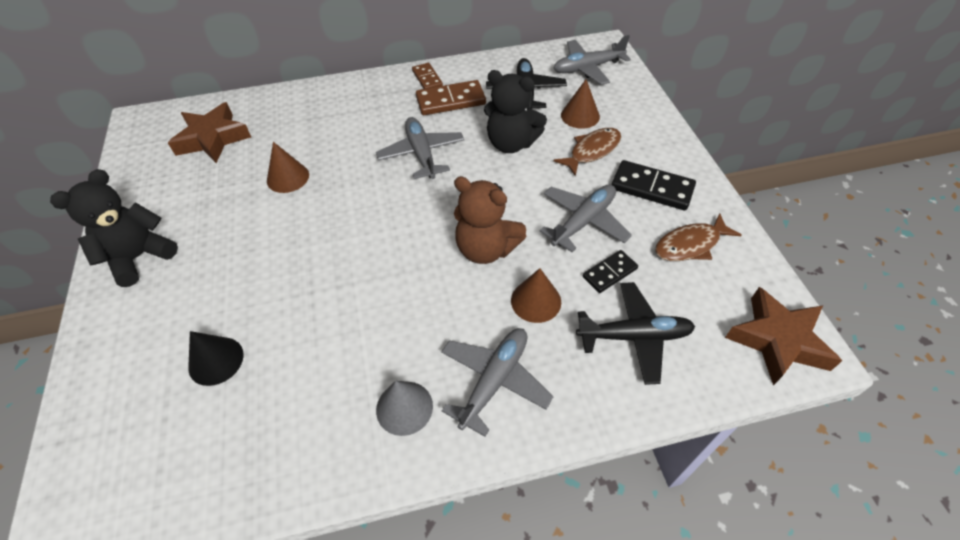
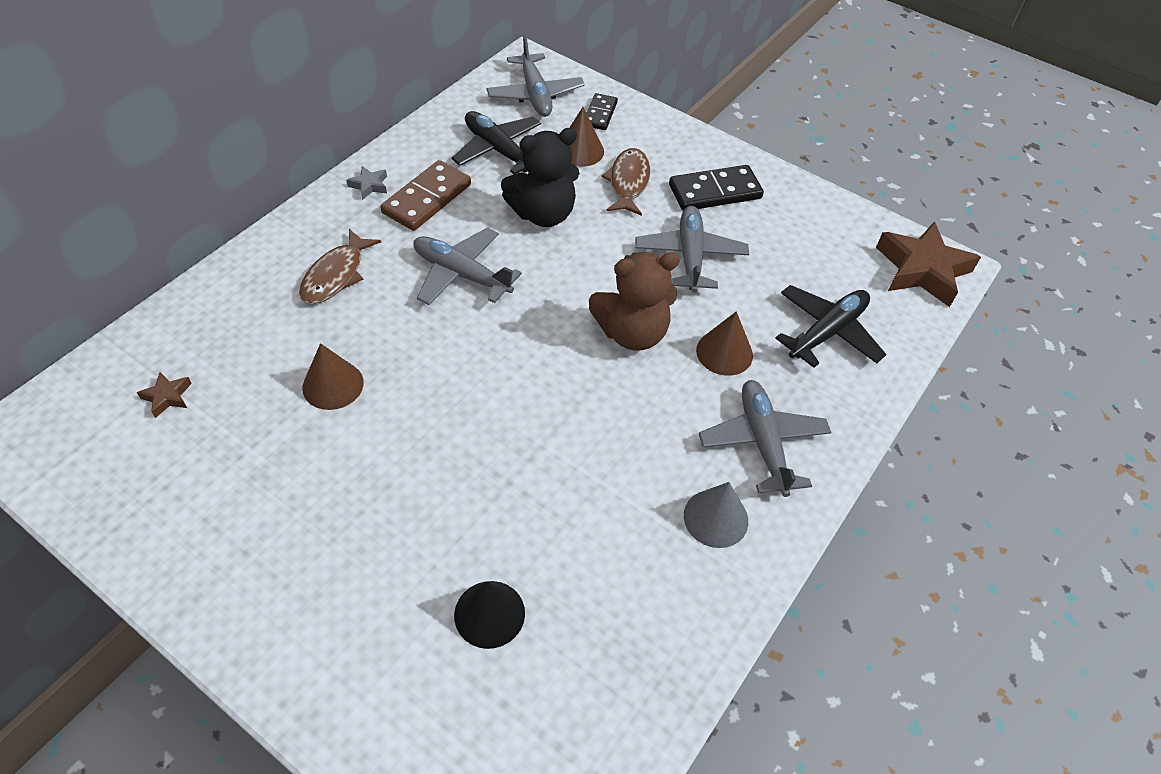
camera: 45 degrees left, 0 degrees up
(139, 257) = (252, 584): black teddy bear -> none
(212, 138) = (167, 397): brown star -> brown star, size x0.44
(427, 78) = (369, 185): brown domino -> grey star
(587, 68) = (535, 94): grey plane -> grey plane turned 45 degrees counterclockwise
(609, 273) = (757, 290): black domino -> black domino (600, 114)
(690, 245) = (793, 227): brown fish -> brown fish (336, 275)

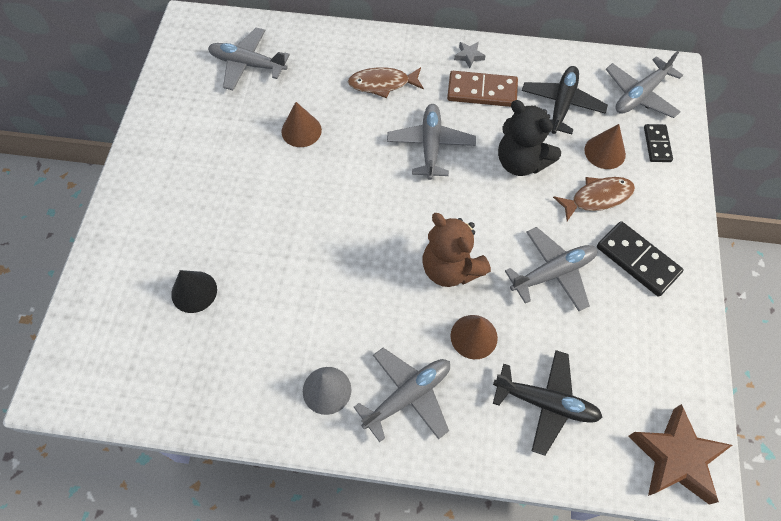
camera: 65 degrees right, 10 degrees up
(167, 397) = (247, 64): brown star -> grey plane
(600, 114) = (657, 144): black domino -> black domino turned 75 degrees counterclockwise

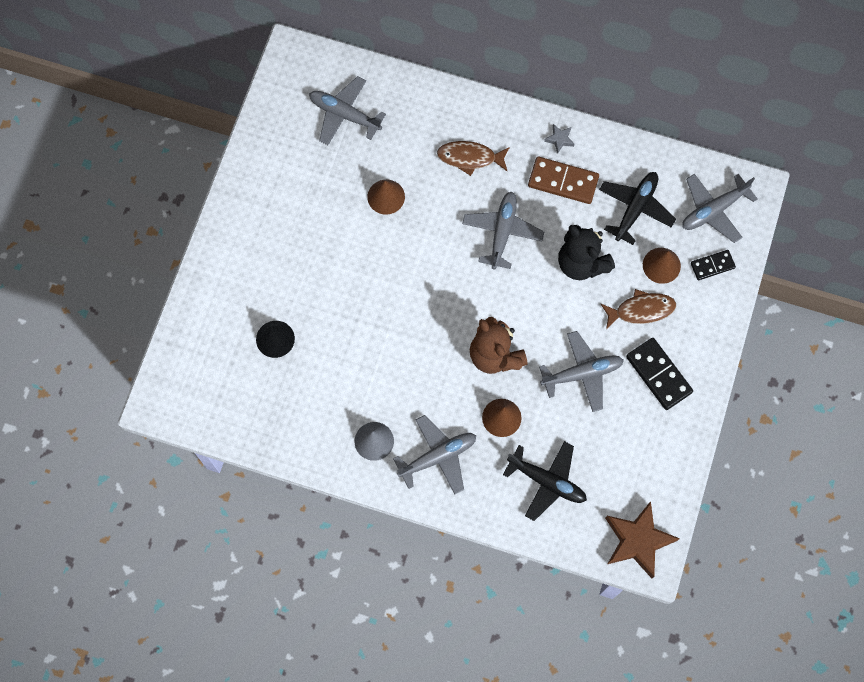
camera: 10 degrees right, 10 degrees up
(657, 144) = (712, 265): black domino -> black domino turned 60 degrees clockwise

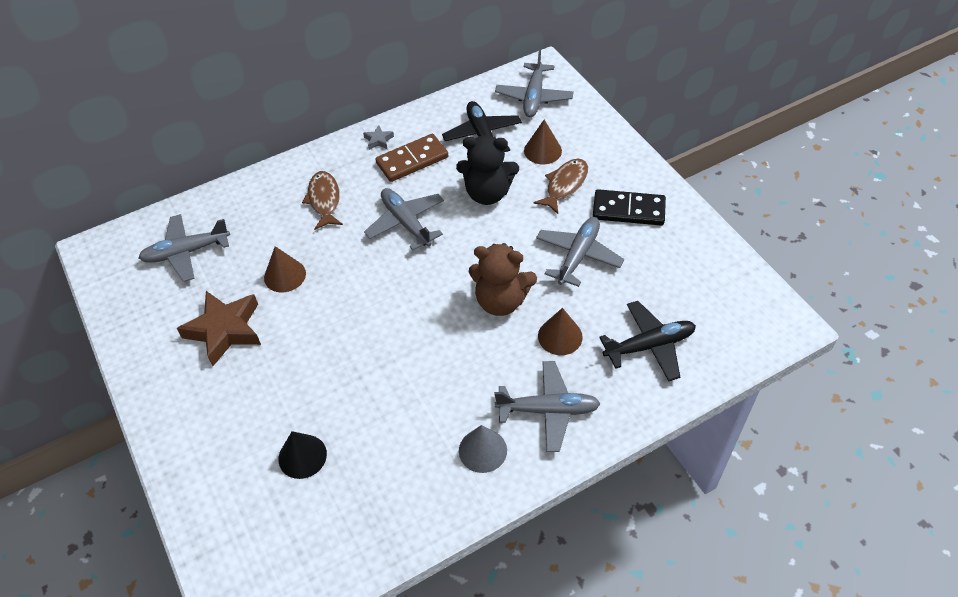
camera: 45 degrees left, 20 degrees down
(438, 457) = (548, 410): grey plane -> grey plane turned 75 degrees clockwise
(470, 158) = (324, 200): brown fish -> brown fish turned 120 degrees clockwise
(637, 541) = (762, 320): brown star -> brown star (225, 330)
(712, 265) = (575, 124): black domino -> none

